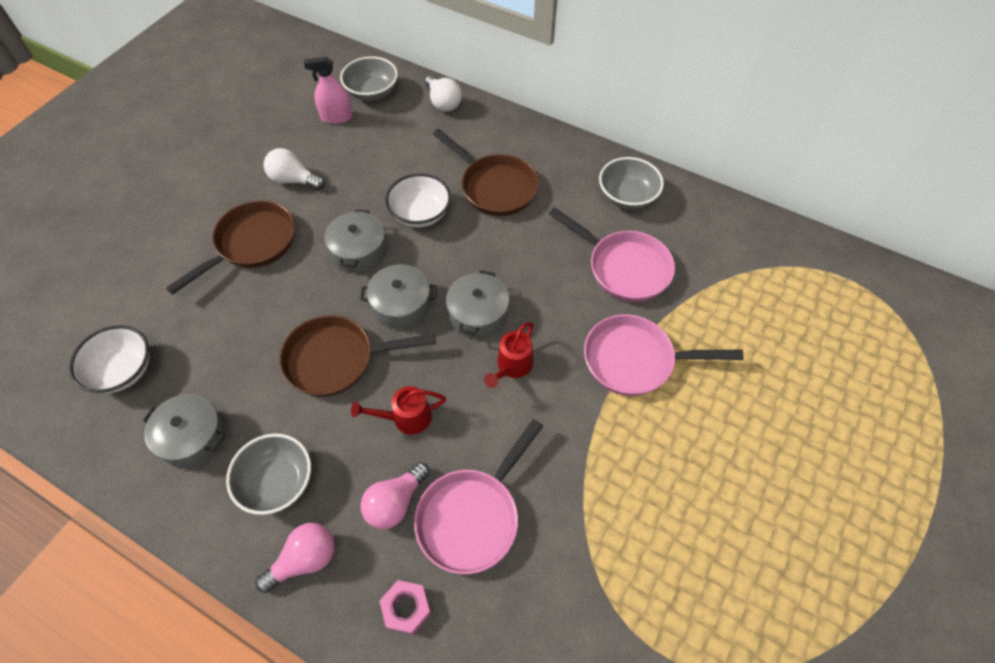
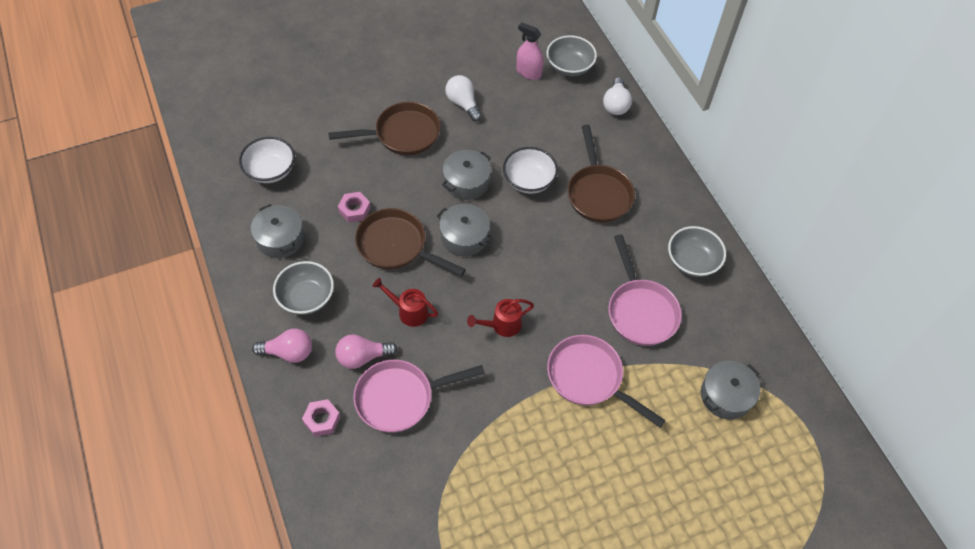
camera: 35 degrees right, 0 degrees up
(259, 351) = (354, 210): none -> pink nut
(478, 314) = (509, 276): grey pot -> grey pot (725, 396)

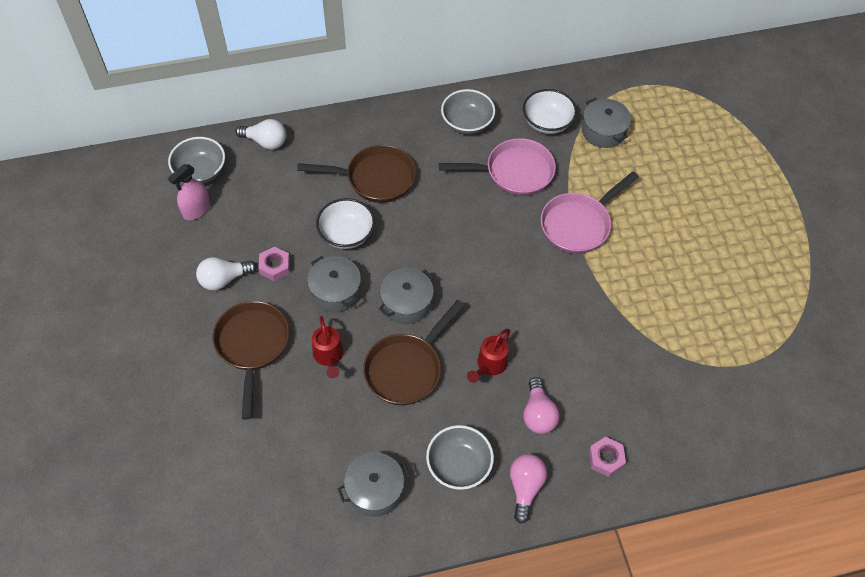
camera: 80 degrees left, 0 degrees up
(270, 170) = (271, 497): white bowl -> white bowl (547, 122)
(354, 210) = (350, 406): pink nut -> pink nut (275, 266)
(400, 398) = (587, 383): pink pan -> none
(502, 325) = (516, 285): red watering can -> red watering can (329, 357)

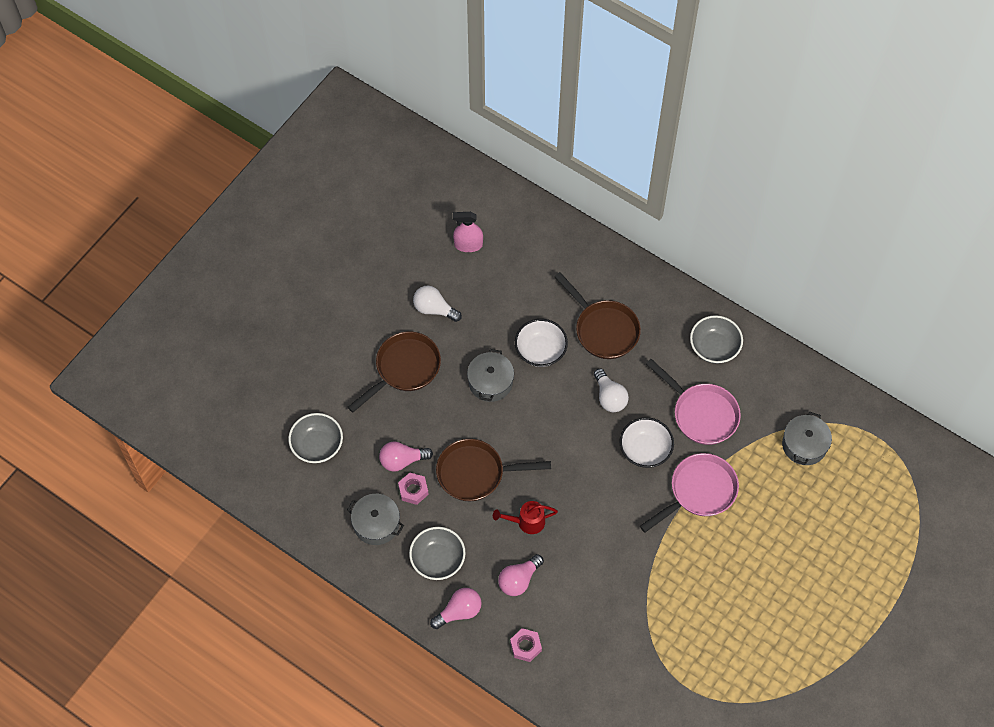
camera: 50 degrees right, 5 degrees up
(200, 171) = (499, 219): grey bowl -> grey bowl (317, 445)
(265, 142) = (563, 235): white light bulb -> white light bulb (609, 397)
(275, 266) = (473, 330): pink nut -> pink nut (413, 490)
(329, 357) = (439, 420): red watering can -> none
(336, 418) = (402, 460): none -> pink light bulb
(406, 303) = (524, 432): grey pot -> none
(547, 122) = (771, 400): white bowl -> white bowl (645, 450)
(579, 224) = (699, 492): pink pan -> pink pan turned 135 degrees clockwise

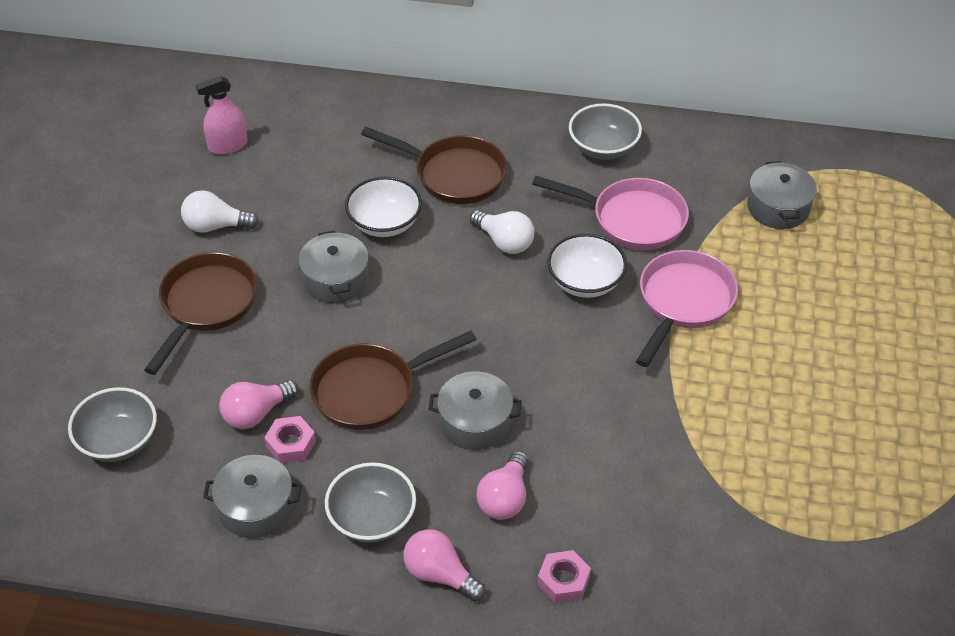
camera: 25 degrees left, 15 degrees down
(459, 612) = (440, 574): pink light bulb -> pink light bulb turned 90 degrees counterclockwise
(526, 522) = (475, 422): red watering can -> grey pot

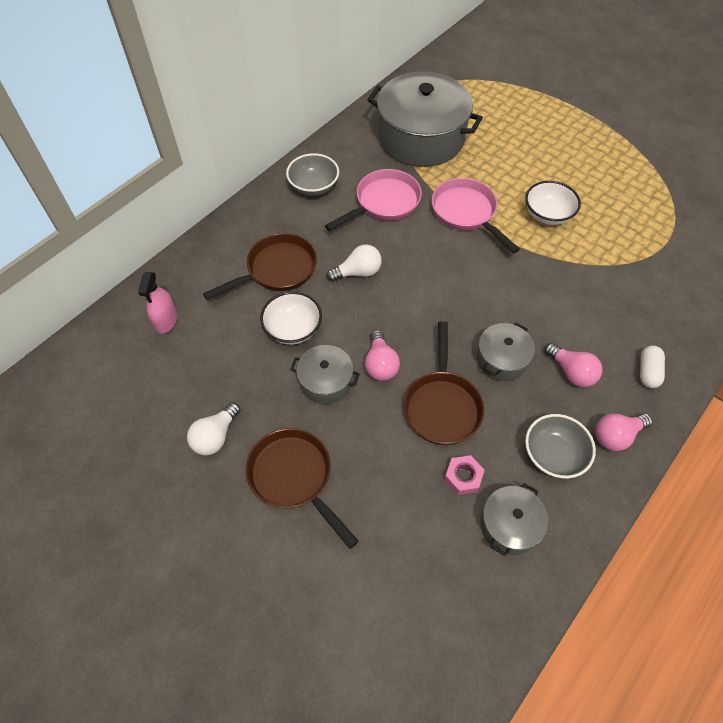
camera: 60 degrees left, 10 degrees up
(118, 441) = (395, 600): grey bowl -> none
(228, 145) = (135, 391): pink spray bottle -> pink spray bottle (166, 320)
(256, 414) = (422, 488): pink light bulb -> pink light bulb (380, 364)
(563, 581) = (648, 372): pink nut -> white capsule
(585, 282) = (420, 249): white bowl -> white bowl (547, 214)
(778, 207) = (421, 138): grey pot -> grey pot, size x2.11

